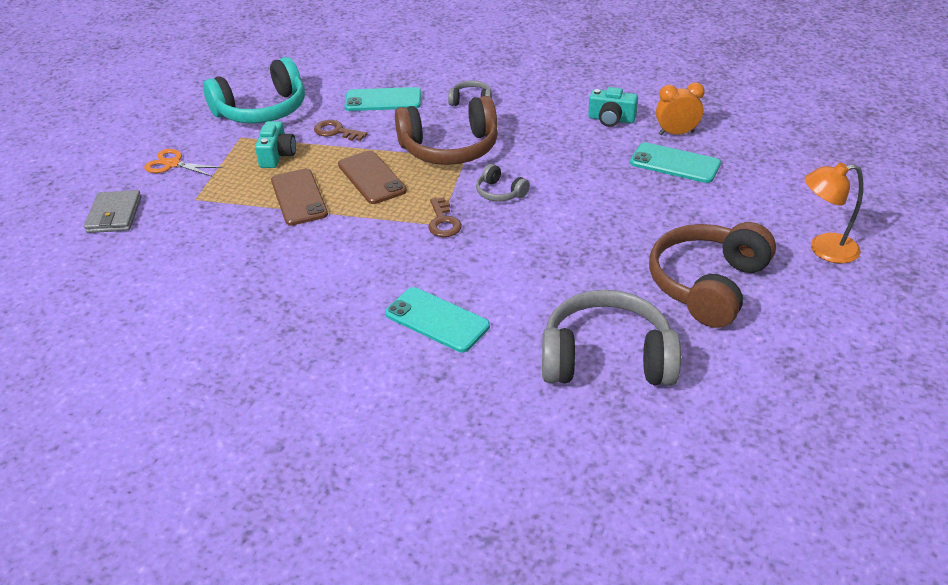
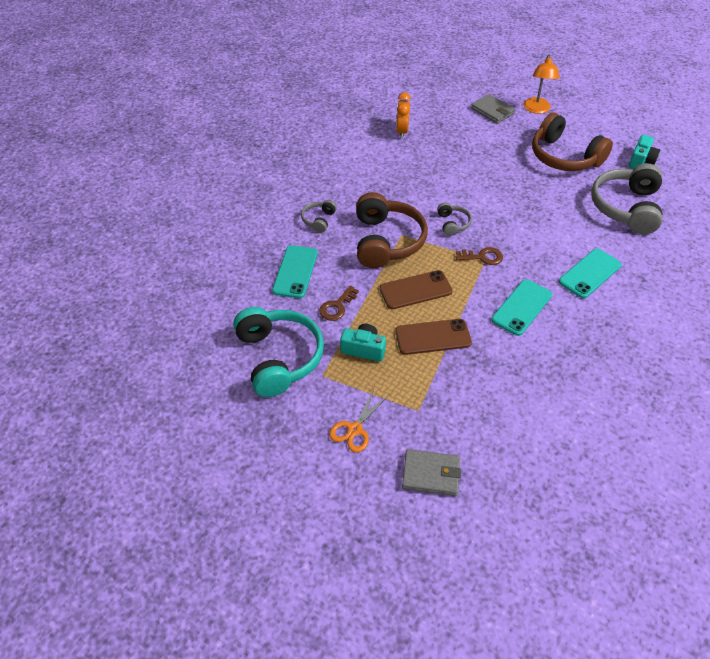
camera: 80 degrees left, 10 degrees up
(500, 193) = (452, 224): grey headphones -> grey headphones turned 60 degrees counterclockwise
(611, 119) = (373, 155): turquoise camera -> turquoise camera (641, 161)
(675, 163) = (438, 140): turquoise phone -> turquoise phone (522, 307)
(784, 205) = (492, 111): none -> grey wallet

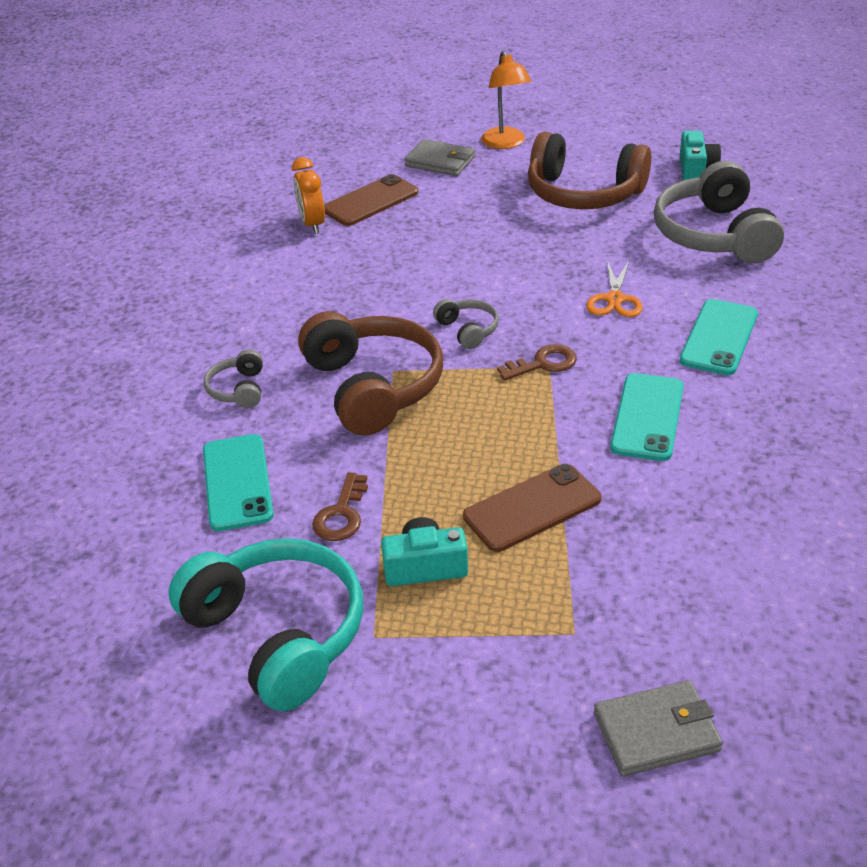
camera: 20 degrees left, 10 degrees down
(355, 429) = (481, 707): orange scissors -> orange scissors (615, 299)
(415, 290) = (463, 445): brown phone -> brown phone (370, 201)

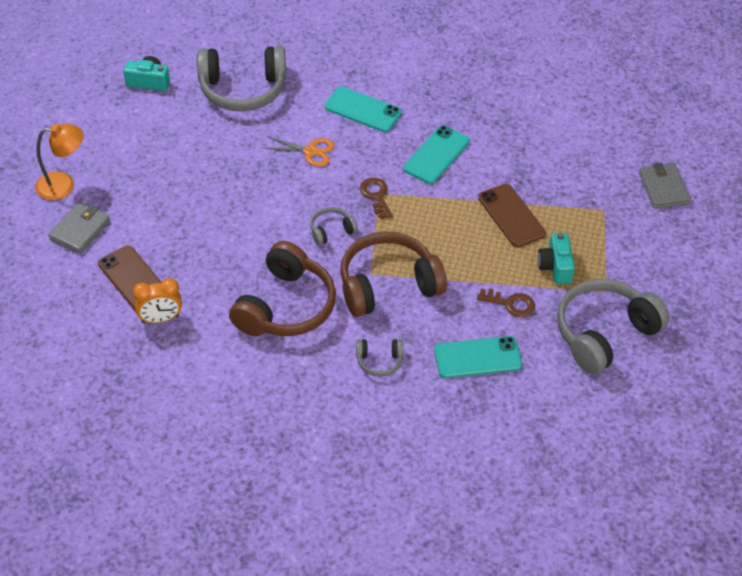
camera: 90 degrees left, 10 degrees up
(278, 634) = (604, 333): turquoise headphones -> grey headphones
(583, 193) = (163, 148): brown headphones -> brown headphones (285, 306)
(647, 417) = (436, 155): turquoise phone -> turquoise phone turned 75 degrees counterclockwise

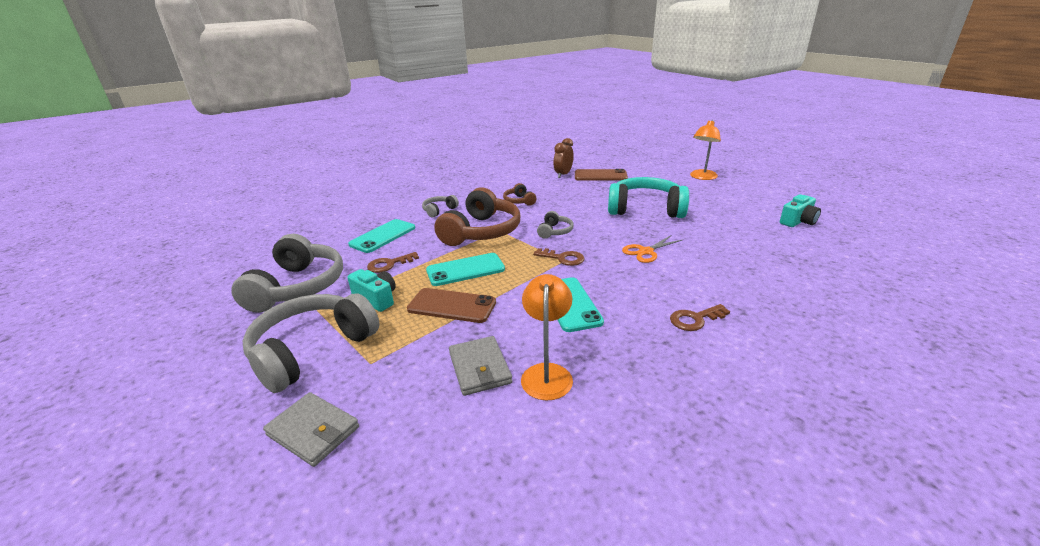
camera: 135 degrees right, 20 degrees down
(80, 230) = (657, 173): grey wallet -> grey wallet (479, 368)
(160, 319) = (563, 174): orange clock -> brown clock
(212, 191) = (645, 209): none -> turquoise headphones
(243, 89) = (758, 251): grey headphones -> grey headphones (312, 350)
(285, 306) = (519, 201): brown headphones -> brown headphones, size x0.46
(363, 110) = (675, 293): turquoise phone -> turquoise phone (465, 270)
(387, 89) = (695, 319): none -> brown key
(515, 127) = (547, 373): none -> orange lamp

